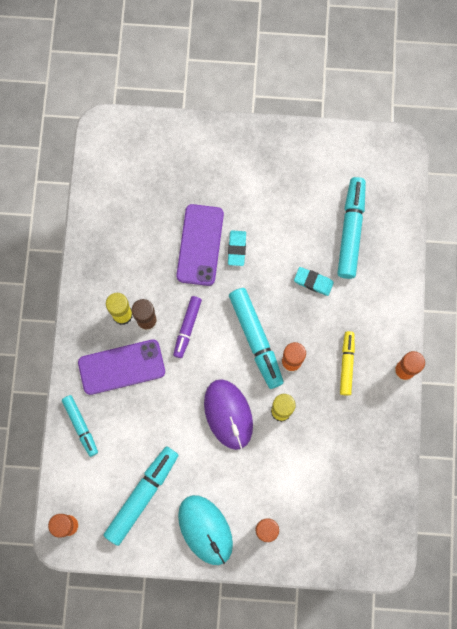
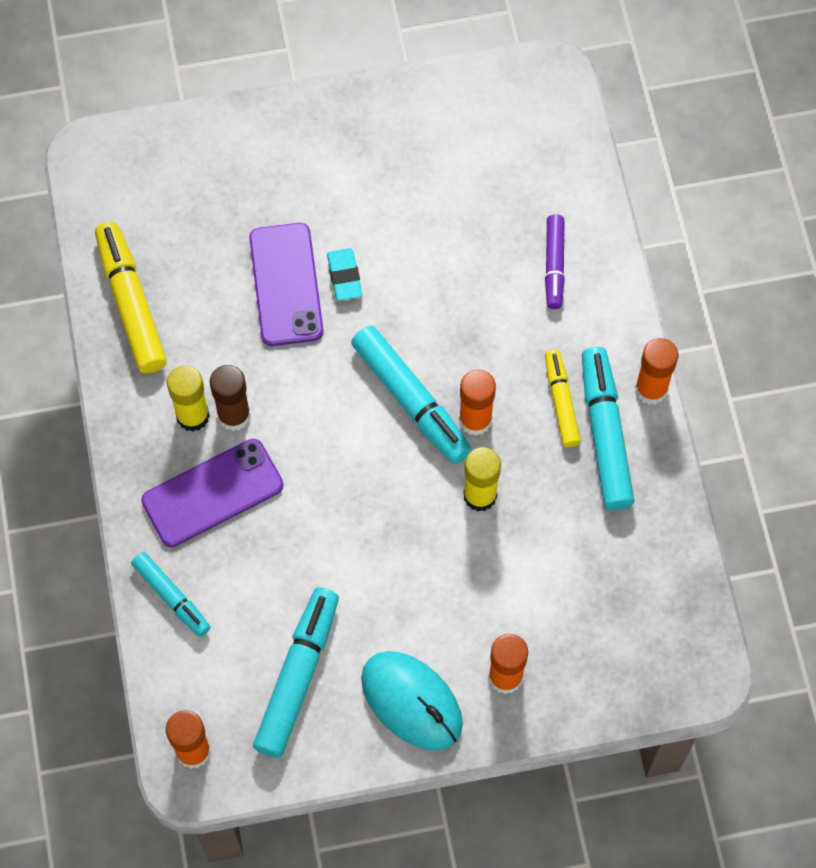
camera: 15 degrees left, 10 degrees down
(104, 233) = (131, 303): none -> yellow marker
(187, 328) = (300, 410): purple marker -> purple marker (554, 265)
(228, 414) = (399, 521): purple mouse -> none
(313, 282) = (476, 296): turquoise eraser -> none
(351, 230) = (511, 208): turquoise marker -> turquoise marker (605, 434)

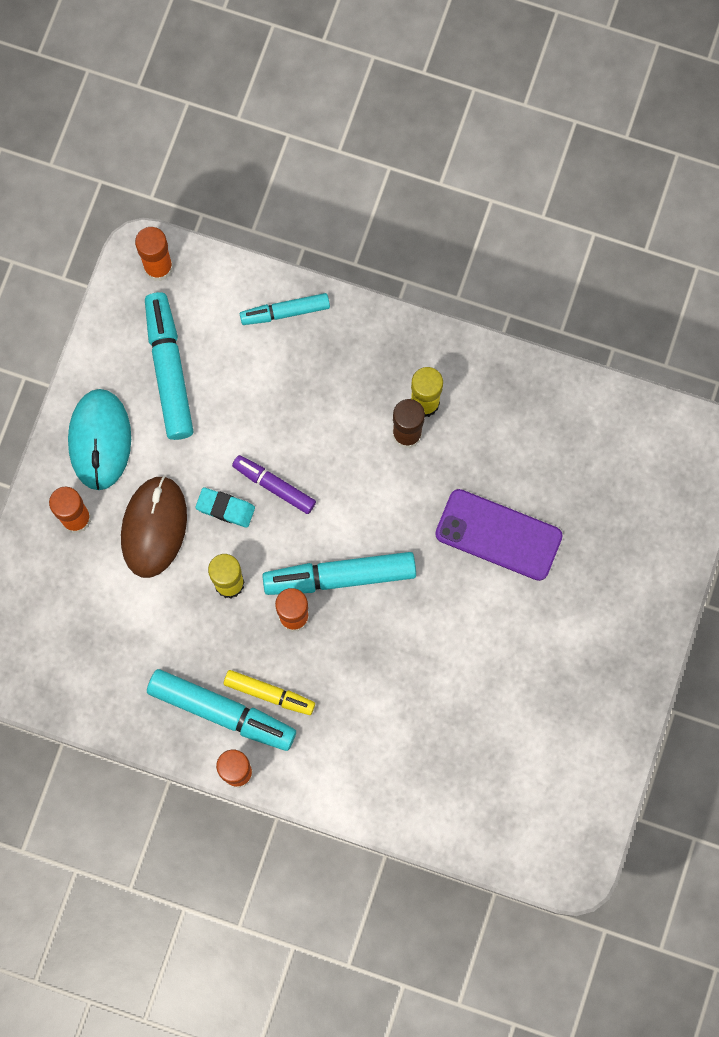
camera: 120 degrees right, 10 degrees up
(131, 303) = (550, 406): yellow marker -> none
(212, 493) = (351, 384): purple phone -> none
(298, 676) = (169, 370): turquoise marker -> turquoise marker turned 150 degrees counterclockwise
(344, 277) = (479, 585): turquoise eraser -> turquoise eraser (225, 508)
(411, 701) = (100, 440): turquoise mouse -> turquoise mouse turned 75 degrees counterclockwise
(468, 597) = (154, 527): none -> brown mouse
(554, 265) = (392, 761): purple marker -> purple marker (274, 486)

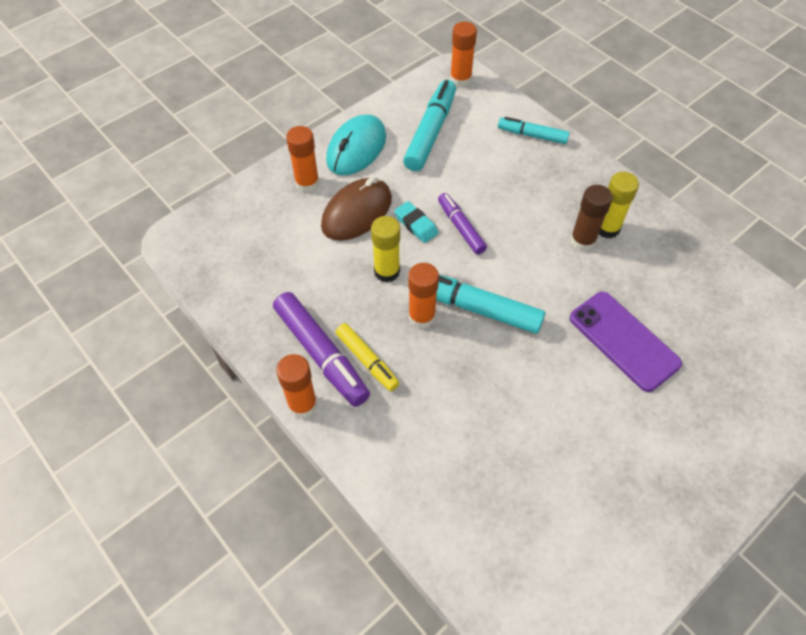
camera: 30 degrees right, 20 degrees down
(222, 712) = (321, 354): turquoise marker -> purple marker

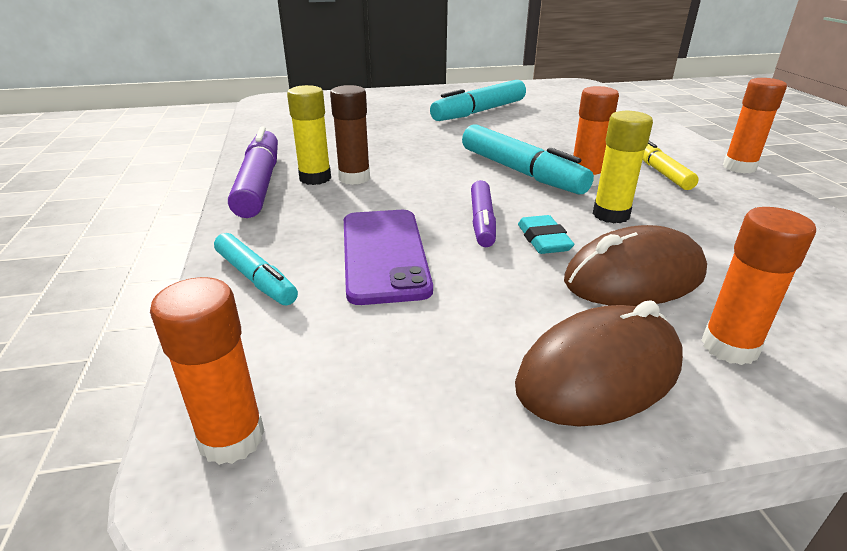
camera: 150 degrees left, 25 degrees down
(321, 354) = (715, 185): purple marker -> purple marker (259, 184)
(356, 148) = (599, 373): turquoise mouse -> brown mouse
(430, 132) = (418, 346): turquoise marker -> turquoise marker (479, 112)
(623, 341) = (405, 132): purple phone -> purple phone (384, 254)

